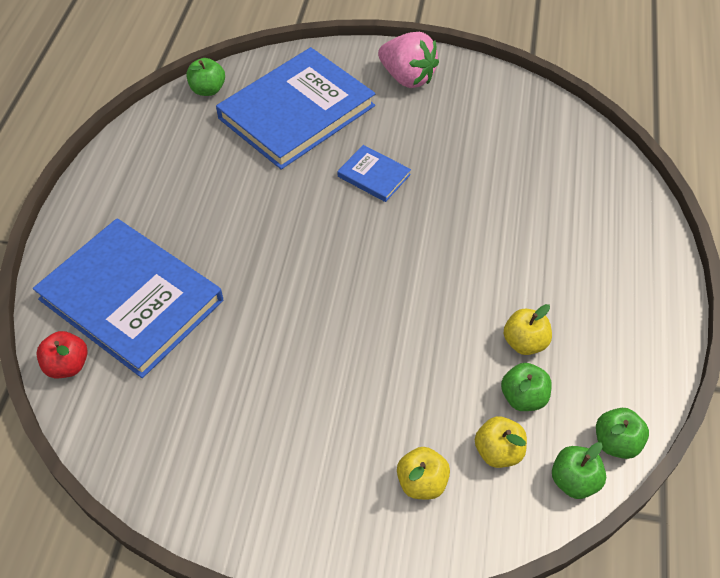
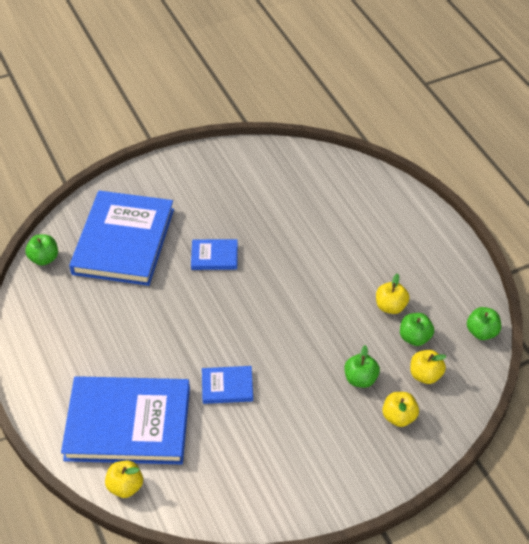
camera: 35 degrees left, 5 degrees down
(68, 365) = (125, 487): red apple -> yellow apple
(263, 323) = (227, 386): none -> blue book
(407, 77) = (178, 179): pink strawberry -> none
(574, 481) = (476, 366): green apple -> green apple (360, 379)

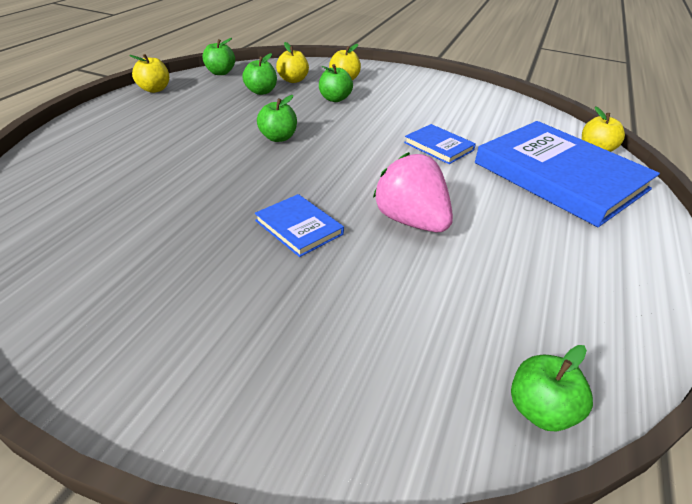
camera: 135 degrees left, 10 degrees down
(123, 241) = (379, 331): blue book -> none
(172, 304) = (410, 221): none -> pink strawberry
(322, 303) = (278, 138): none -> green apple
(391, 307) = (239, 108): yellow apple -> yellow apple (154, 89)

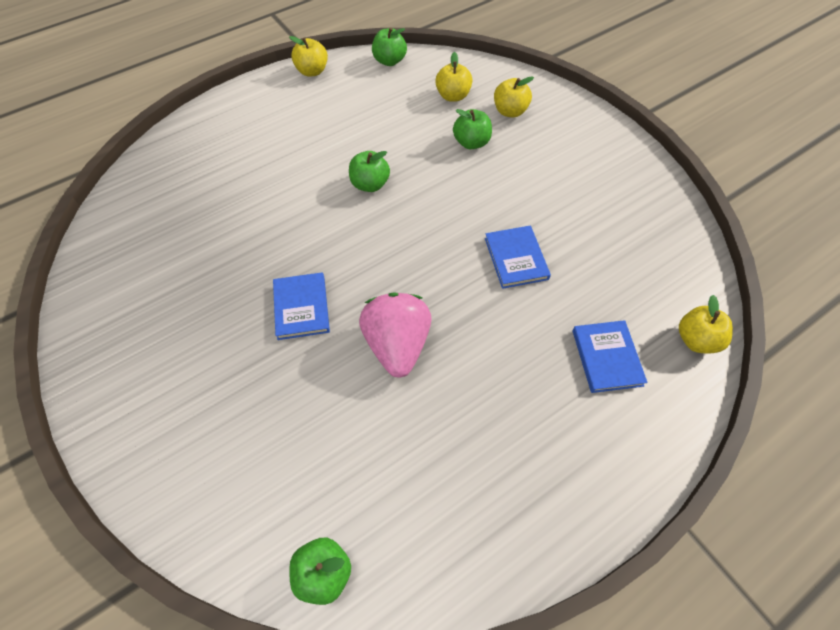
camera: 35 degrees right, 20 degrees up
(261, 91) = (406, 106): green apple -> none
(560, 176) = (606, 357): blue book -> blue book, size x0.44

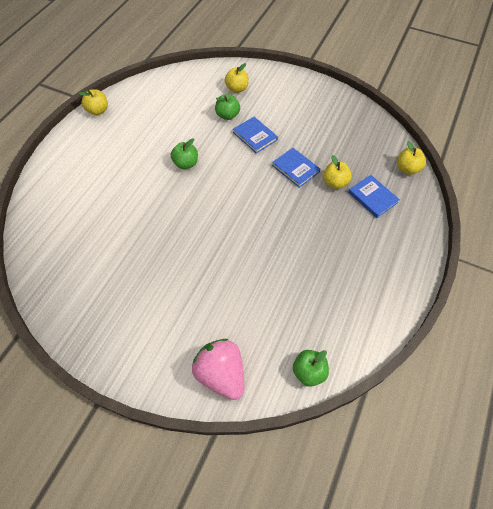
camera: 30 degrees left, 0 degrees up
(301, 307) = (197, 249): blue book -> blue book (255, 136)
(389, 61) = (143, 85): green apple -> none
(397, 344) = (265, 243): pink strawberry -> pink strawberry (221, 374)
(453, 96) = (197, 92): yellow apple -> yellow apple (335, 183)

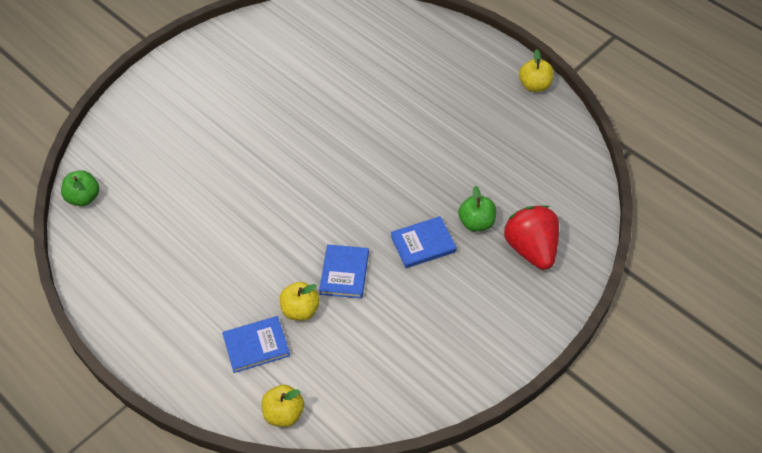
camera: 110 degrees right, 5 degrees down
(186, 163) = (403, 157): green apple -> none
(221, 374) = (123, 130): pink strawberry -> none
(237, 89) = (531, 249): yellow apple -> red strawberry
(295, 168) = (344, 273): blue book -> blue book turned 60 degrees counterclockwise

